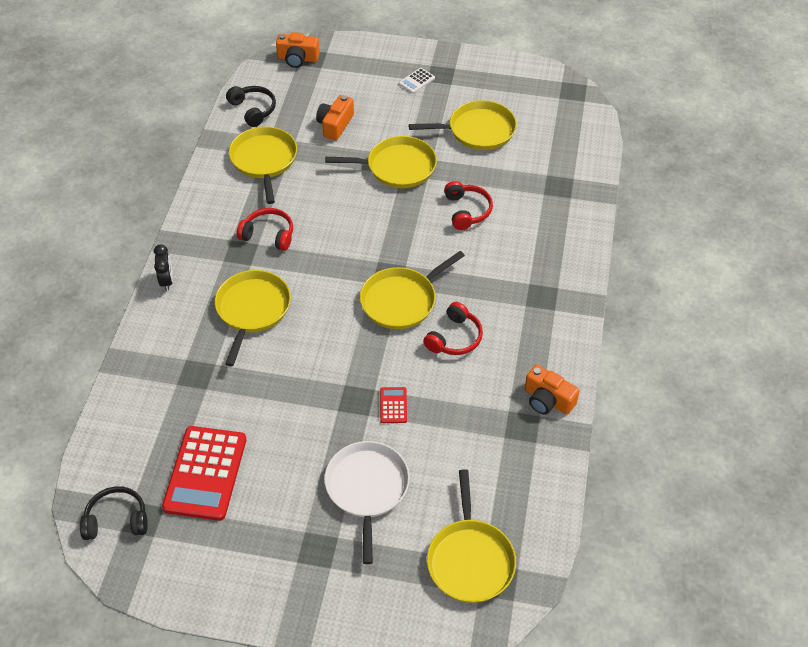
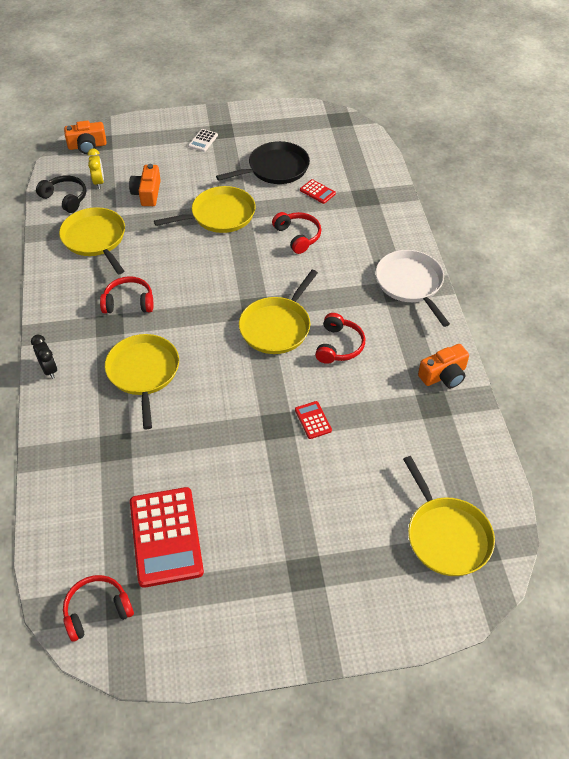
camera: 20 degrees left, 0 degrees up
(116, 520) = (97, 611): black headphones -> red headphones
(292, 101) = (99, 182): none -> yellow clock
(367, 489) = (324, 502): white pan -> white pan (410, 284)
(478, 130) = (275, 168): yellow pan -> black pan
(510, 167) = (317, 192): none -> red calculator
(548, 400) = (444, 375): orange camera -> orange camera turned 45 degrees counterclockwise

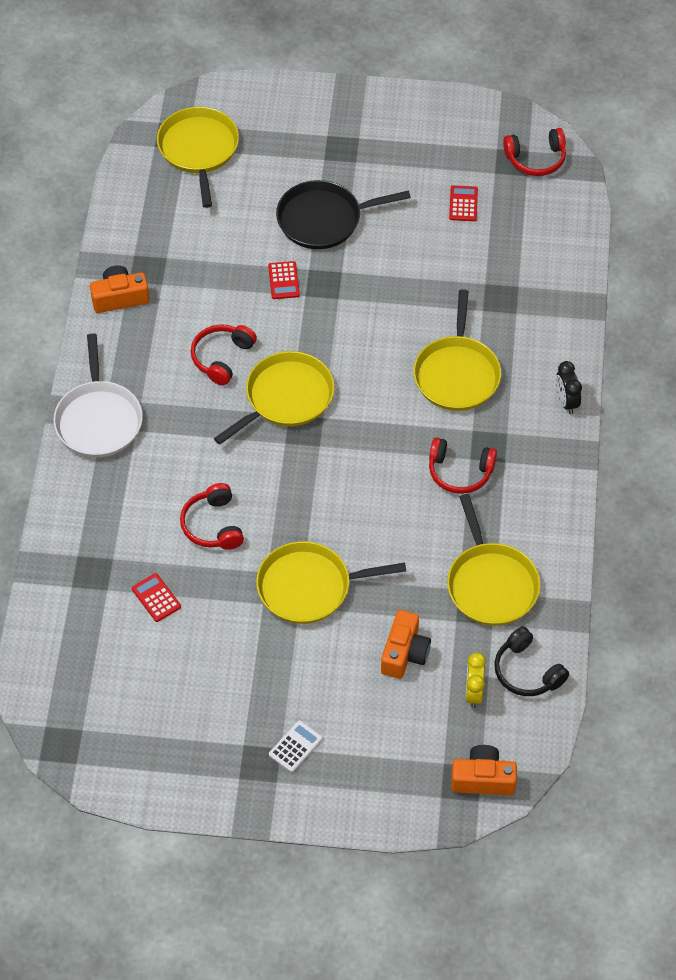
camera: 165 degrees left, 5 degrees up
(166, 537) = (463, 204): red calculator -> red calculator, size x0.44
(275, 168) = (201, 659): black pan -> black pan (324, 219)

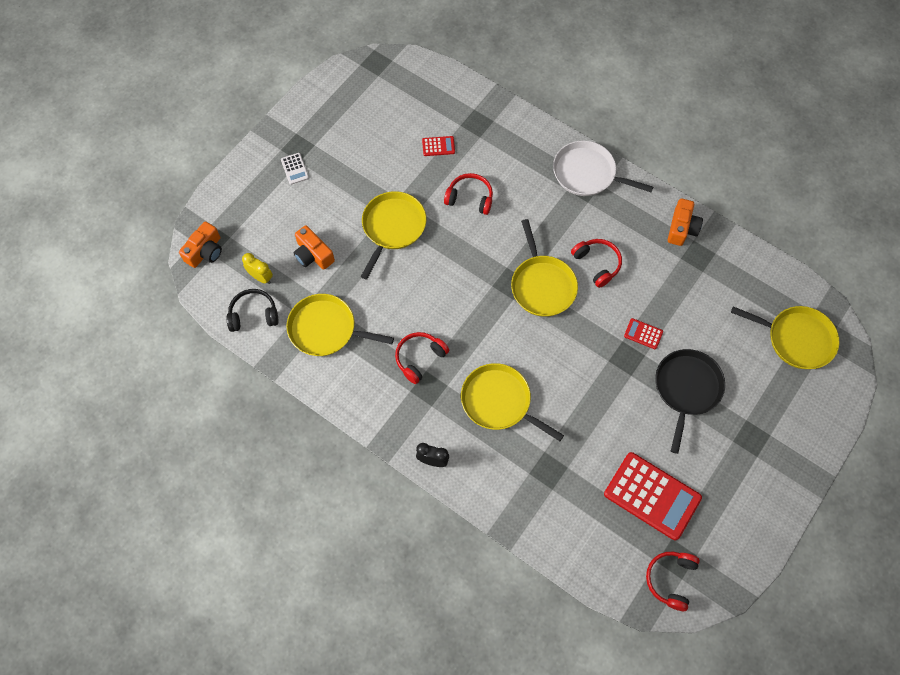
camera: 120 degrees right, 10 degrees up
(463, 204) = (652, 496): red calculator -> red calculator, size x2.28

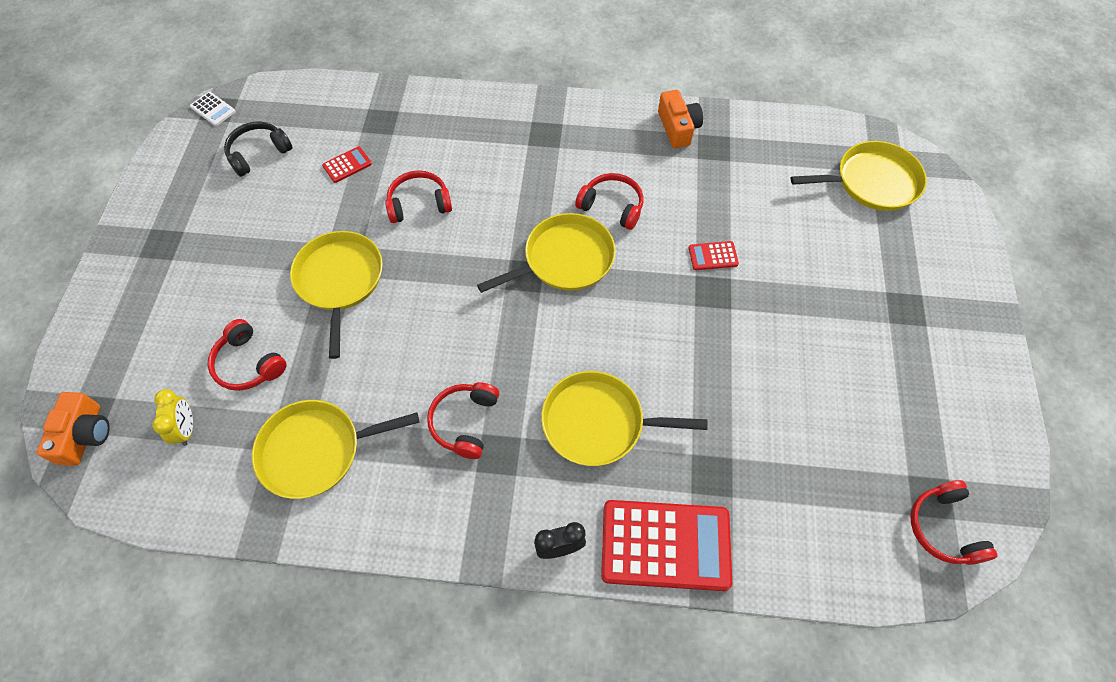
camera: 30 degrees left, 5 degrees down
(253, 314) = (199, 485): black headphones -> black headphones (258, 153)
(261, 277) = (186, 429): yellow clock -> yellow clock turned 75 degrees clockwise
(294, 169) = (169, 271): white calculator -> white calculator (213, 109)
(313, 255) = (248, 363): orange camera -> red headphones
(542, 285) = (564, 259): yellow pan -> yellow pan turned 75 degrees counterclockwise
(587, 173) = (540, 119): white pan -> none
(652, 496) = (851, 436): red calculator -> red calculator (665, 545)
(686, 389) = (801, 292): black pan -> none

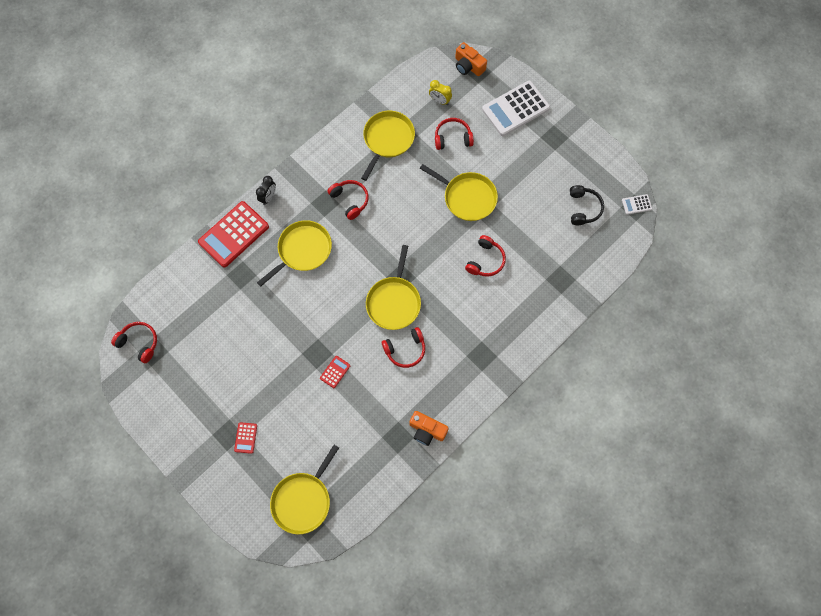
camera: 130 degrees right, 10 degrees up
(137, 318) = (515, 109): none -> white calculator
(347, 165) = (540, 244): red calculator -> red calculator (246, 438)

